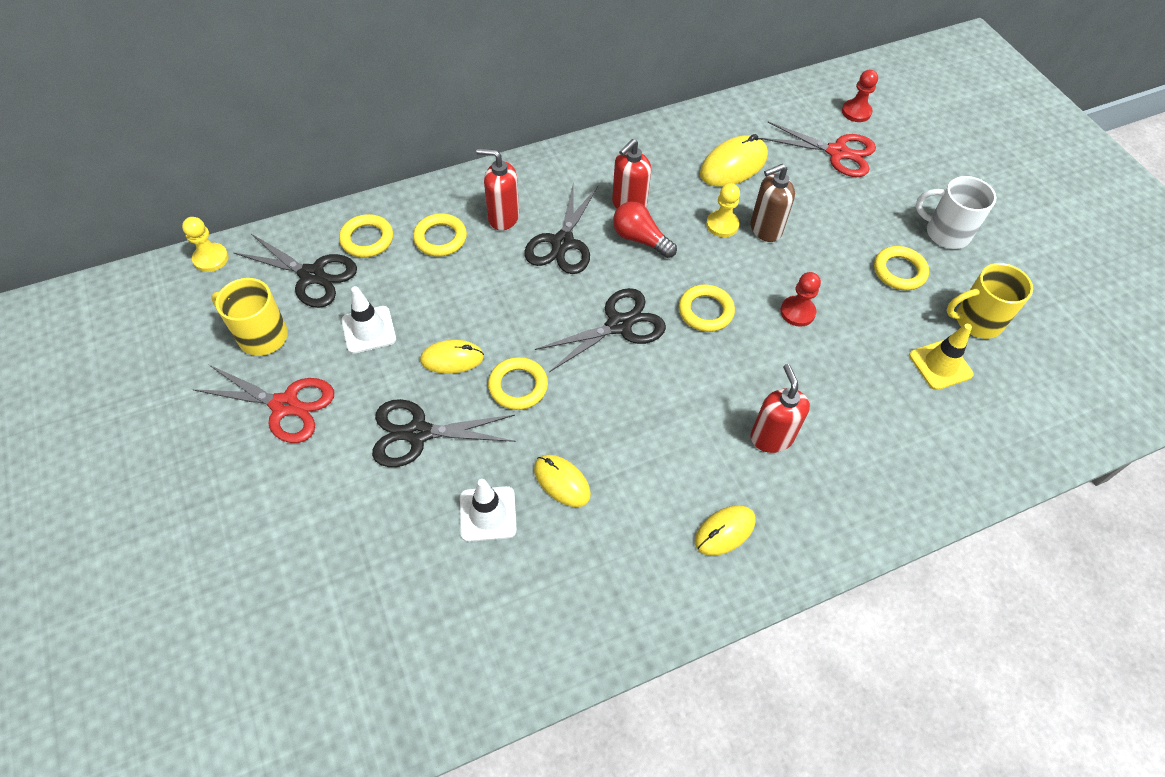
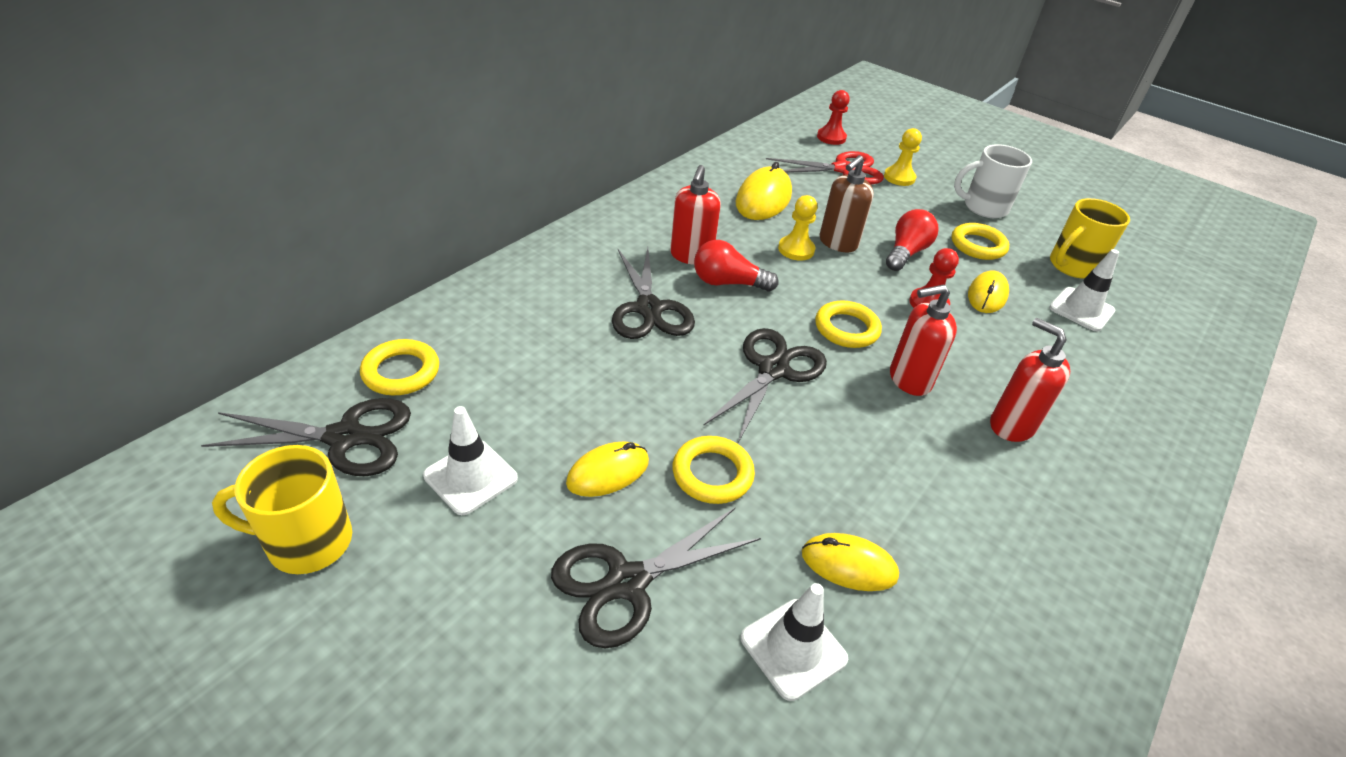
camera: 30 degrees left, 15 degrees down
(211, 258) = (164, 465): yellow pawn -> yellow pawn (899, 178)
(286, 405) = (402, 625): red scissors -> none
(440, 238) = (500, 344): yellow ring -> none
(503, 217) = (562, 302): red soap dispenser -> red soap dispenser (909, 380)
(724, 531) = (1058, 542): yellow mouse -> yellow mouse (987, 295)
(821, 257) = (906, 253): none -> red light bulb
(940, 365) = (1081, 309): yellow traffic cone -> white traffic cone

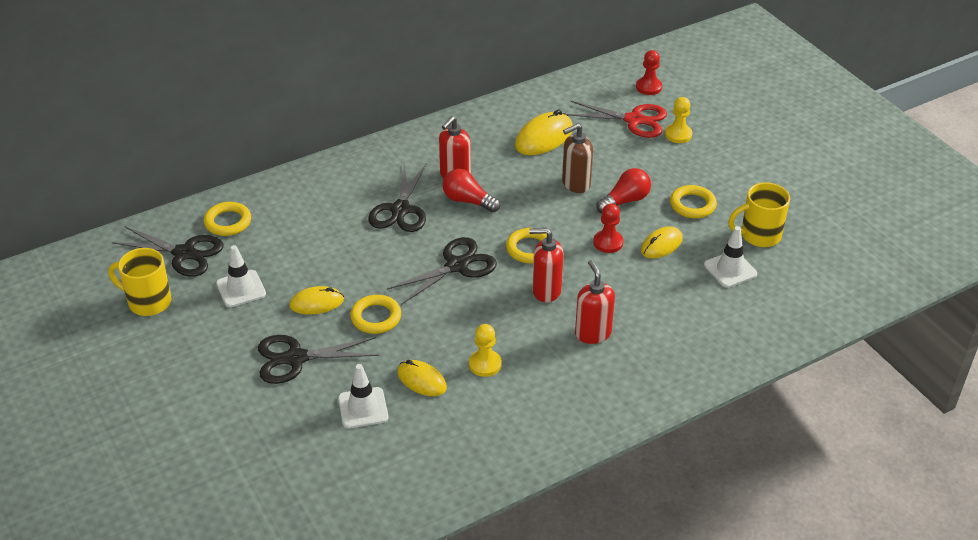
camera: 25 degrees right, 0 degrees up
(796, 249) = (538, 184): yellow pawn -> yellow pawn (485, 364)
(983, 207) = (730, 173): white mug -> none

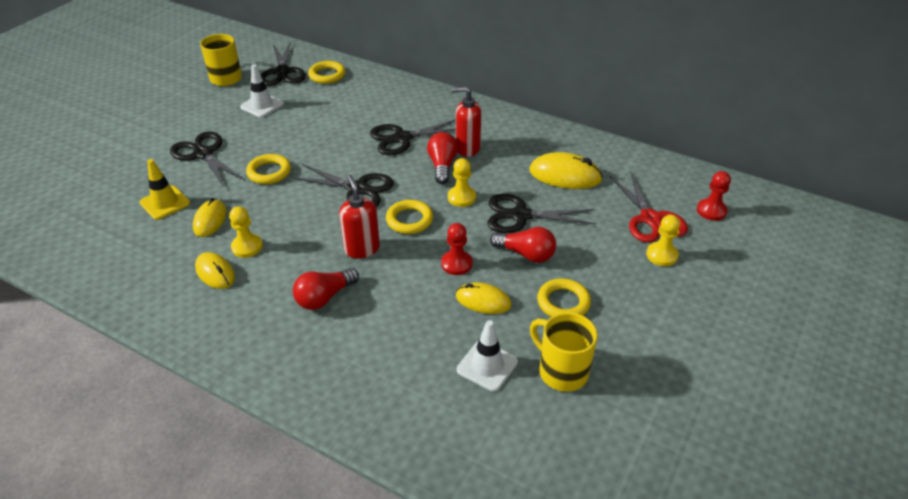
camera: 60 degrees right, 0 degrees up
(316, 303) = (268, 141): yellow mouse -> yellow mouse (215, 273)
(363, 408) = (165, 203): white traffic cone -> yellow traffic cone
(524, 207) = (461, 197): none -> yellow pawn
(575, 184) = (520, 215): brown soap dispenser -> black scissors
(592, 333) = (324, 297): red soap dispenser -> red light bulb

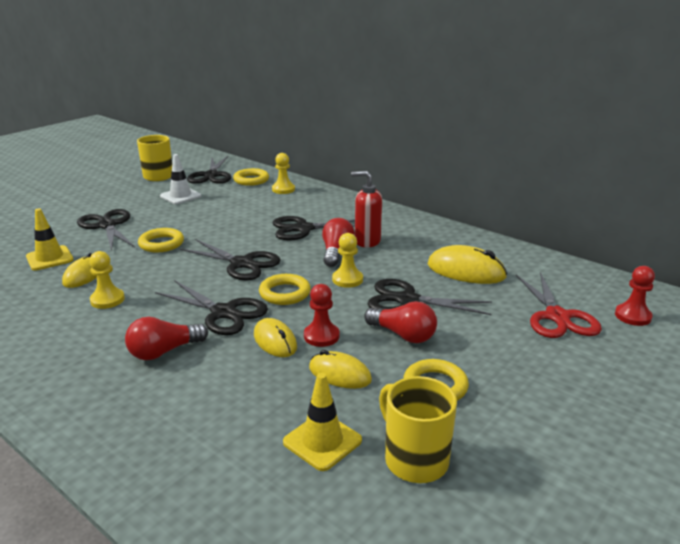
camera: 10 degrees right, 15 degrees down
(215, 273) = (63, 318): yellow mouse -> yellow mouse (275, 341)
(362, 249) = (224, 313): red soap dispenser -> black scissors
(487, 366) = (322, 441): white traffic cone -> yellow traffic cone
(661, 255) = (566, 352): yellow pawn -> yellow pawn (283, 189)

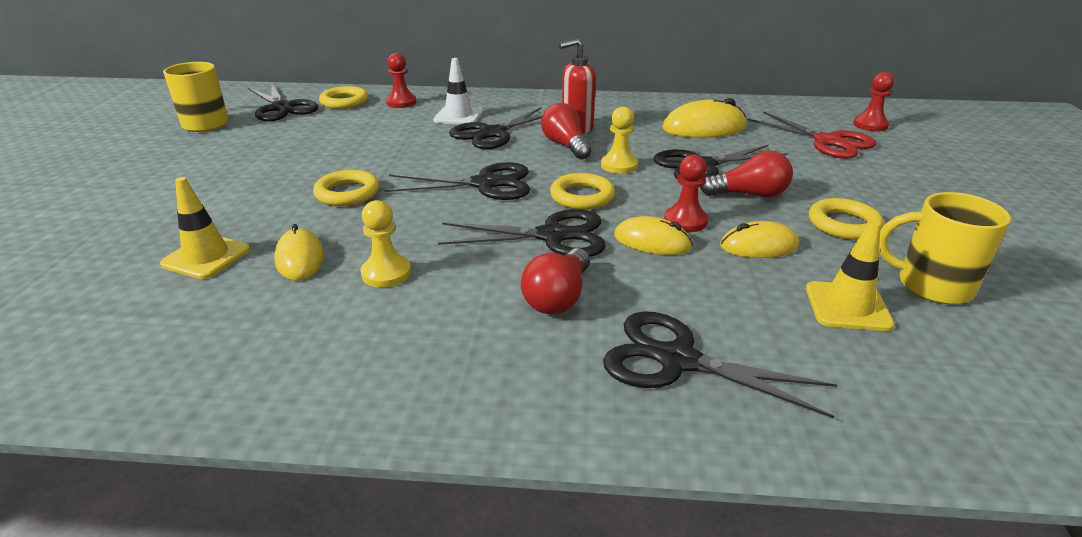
camera: 35 degrees left, 5 degrees up
(107, 225) = (228, 195): black scissors -> black scissors (676, 360)
(180, 196) = (279, 138): white traffic cone -> white traffic cone (458, 116)
(283, 189) = (401, 103): yellow pawn -> red pawn

